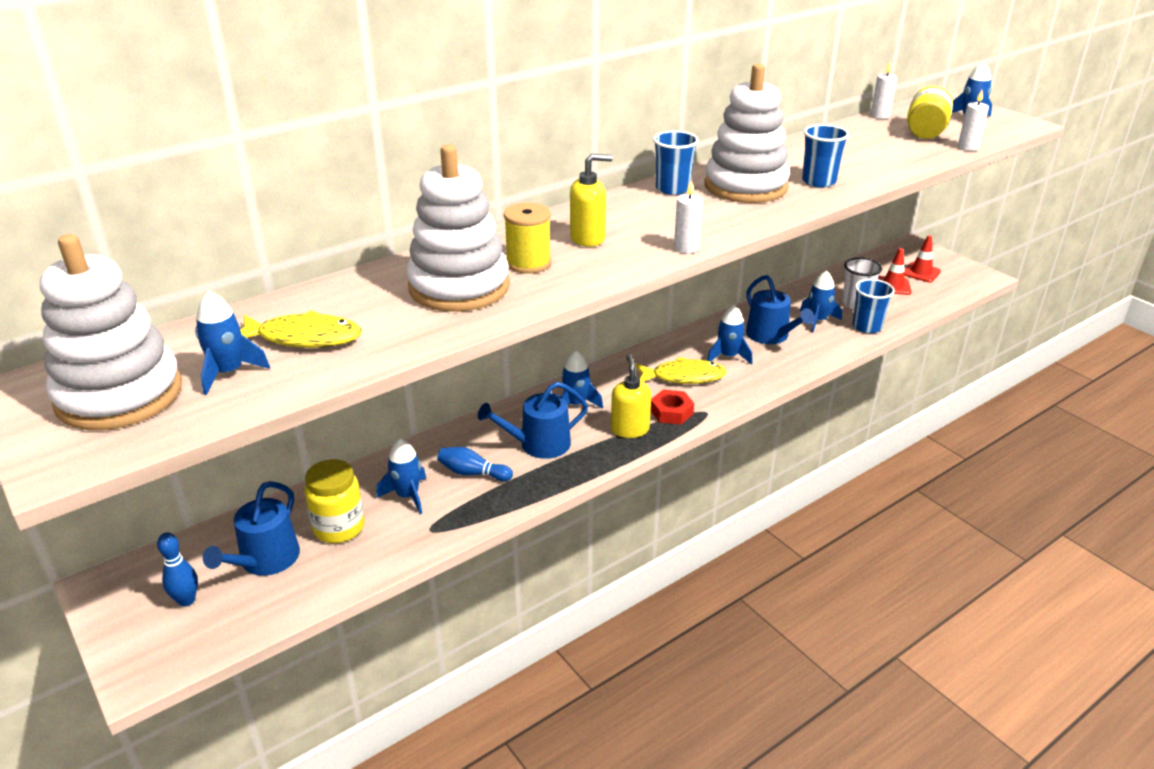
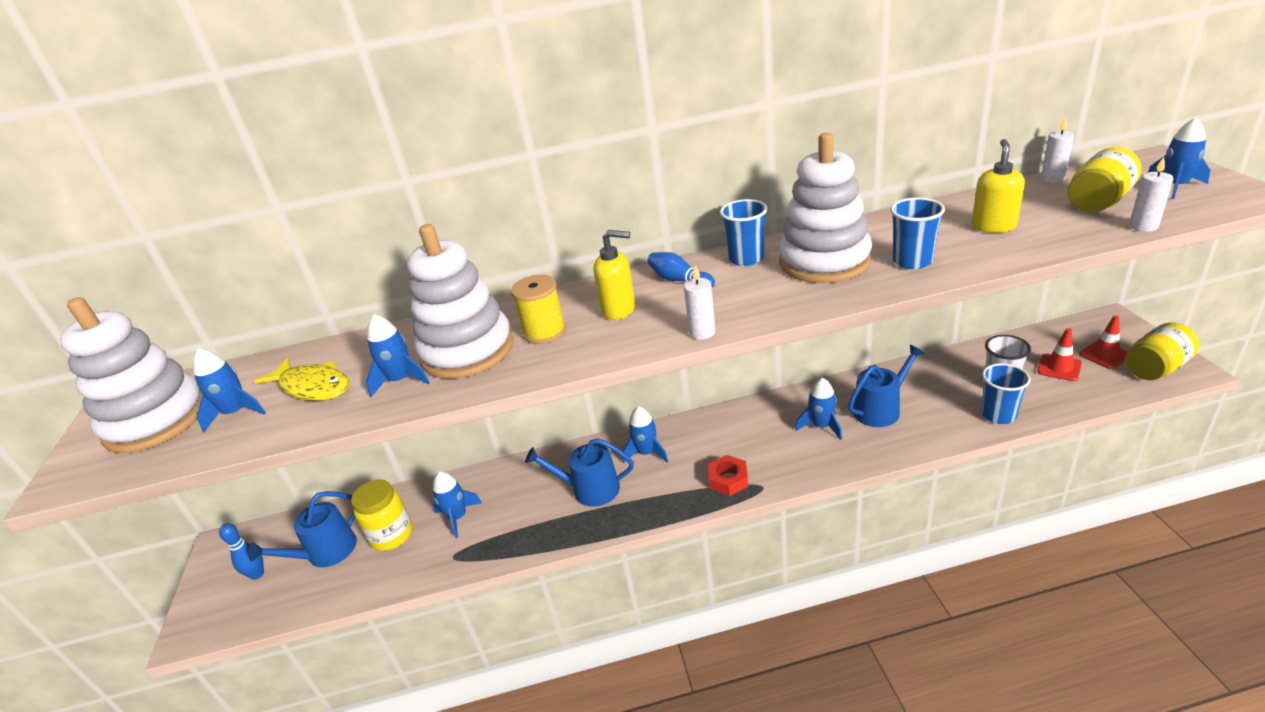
camera: 30 degrees right, 0 degrees up
(472, 473) = (519, 506): blue bowling pin -> blue bowling pin (679, 280)
(630, 429) = (678, 491): yellow soap dispenser -> yellow soap dispenser (993, 226)
(684, 377) = (763, 442): yellow fish -> none
(771, 336) = (880, 409): blue watering can -> blue watering can turned 120 degrees counterclockwise
(817, 320) = (943, 398): blue rocket -> blue rocket (401, 380)
(960, 278) = (1155, 368): none -> yellow jar

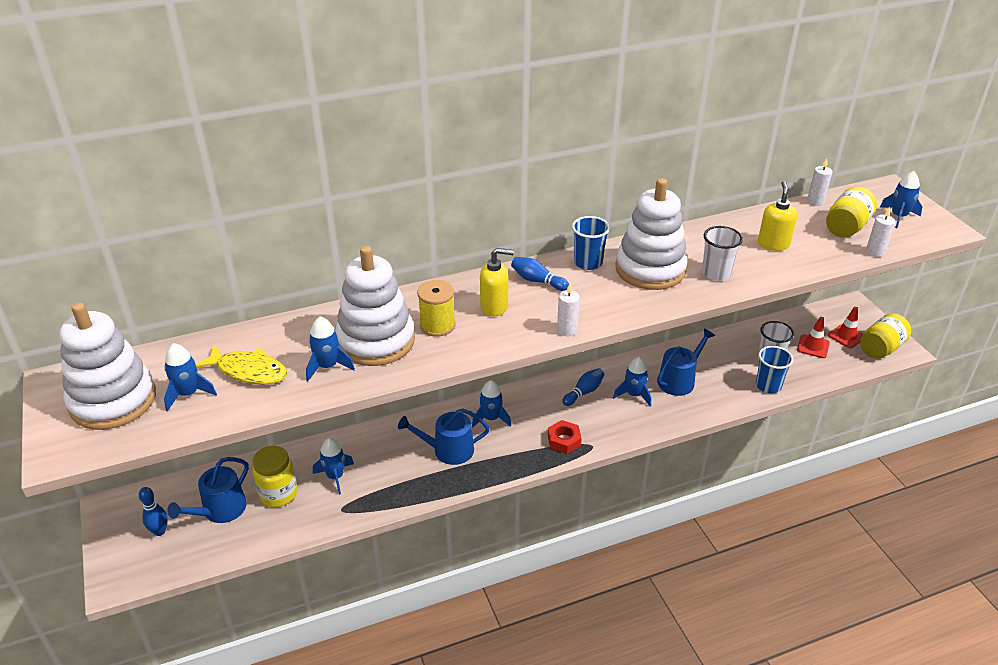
camera: 15 degrees left, 5 degrees up
(760, 423) = (584, 392): none -> blue bowling pin
(912, 261) = (716, 273): blue cup -> white cup

